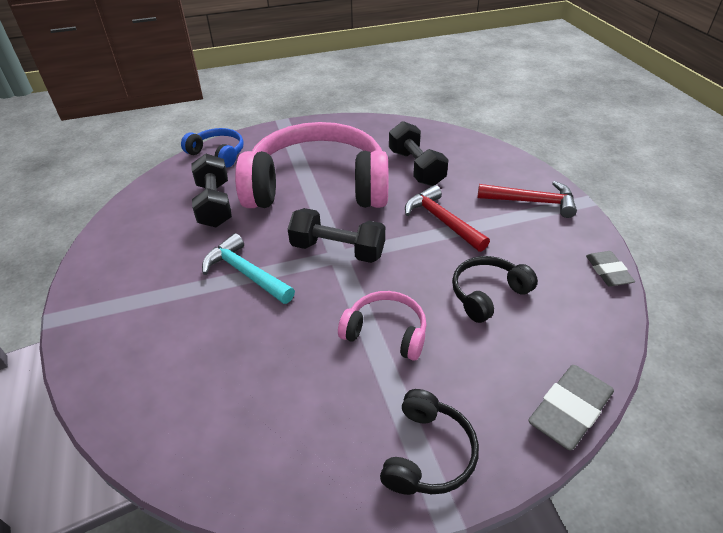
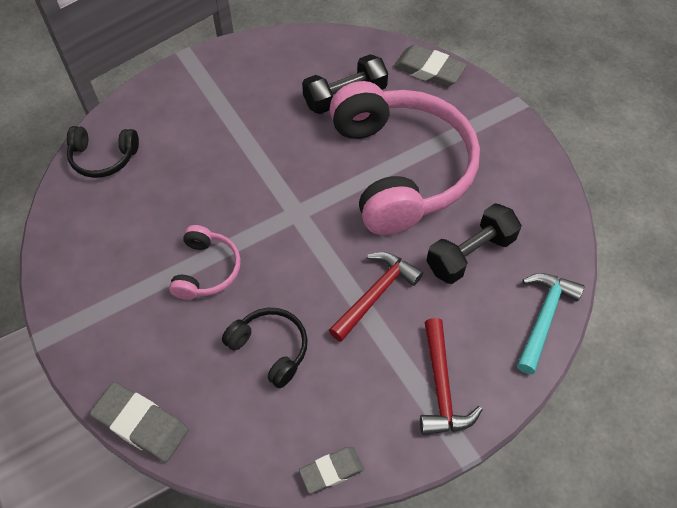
camera: 75 degrees right, 15 degrees up
(218, 154) = (429, 70): blue headphones -> grey eraser
(246, 273) = (257, 151): turquoise hammer -> turquoise hammer (543, 318)
(337, 250) = (304, 210): black dumbbell -> none
(427, 453) = (92, 319): black headphones -> black headphones (103, 158)

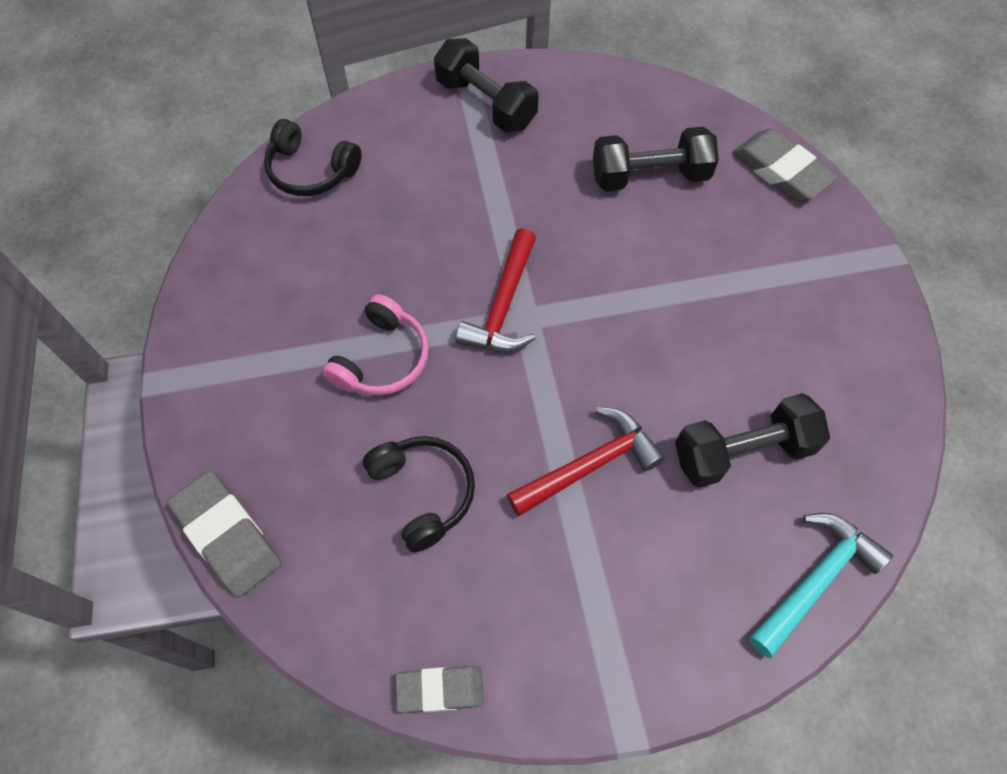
camera: 20 degrees right, 5 degrees up
(213, 78) = (486, 104): none -> black dumbbell
(400, 169) = (688, 300): pink headphones -> none
(441, 386) = (631, 627): red hammer -> red hammer (503, 305)

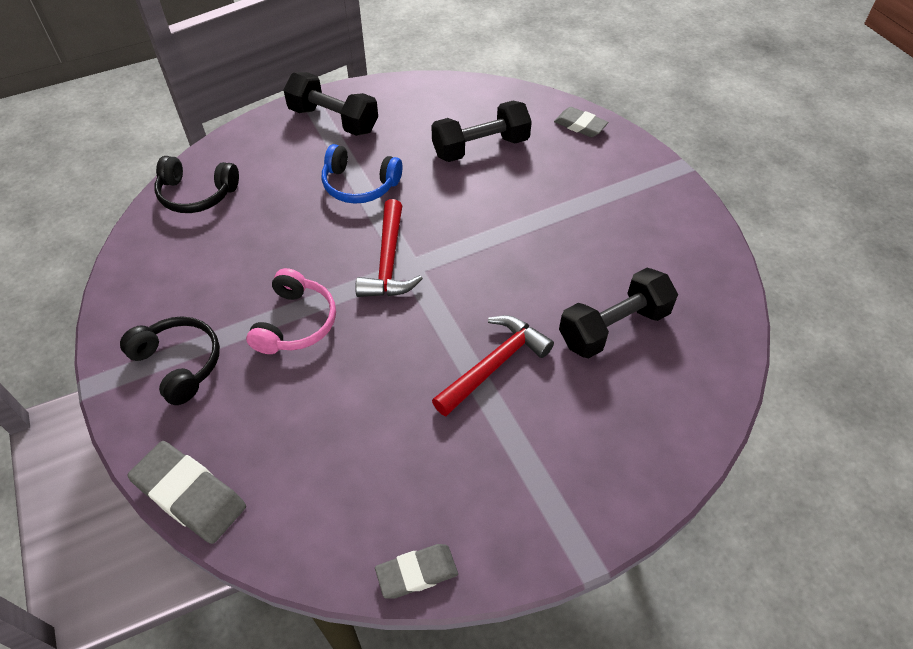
camera: 15 degrees left, 10 degrees down
(423, 492) = (359, 418): black headphones -> black headphones (179, 364)
(495, 197) = (359, 185): none -> blue headphones
(780, 171) = (580, 125): grey eraser -> grey eraser, size x0.64
(814, 580) = (699, 408): turquoise hammer -> none

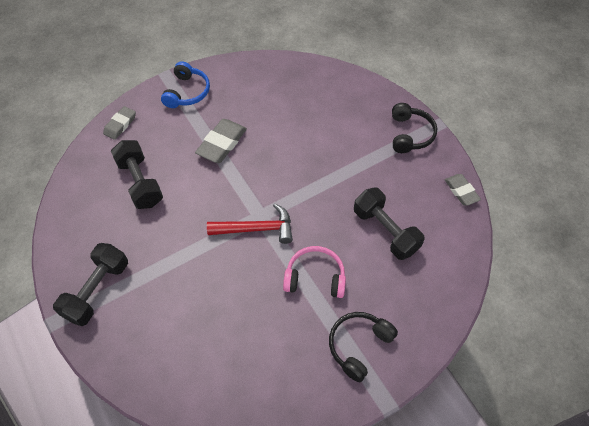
camera: 95 degrees left, 5 degrees up
(190, 495) = (448, 311): grey eraser -> grey eraser (222, 143)
(197, 194) = (188, 383): black headphones -> black headphones (410, 134)
(359, 185) = (179, 258): blue headphones -> blue headphones (187, 92)
(494, 365) = (332, 165): red hammer -> none
(613, 327) = (299, 111): black dumbbell -> black dumbbell (385, 231)

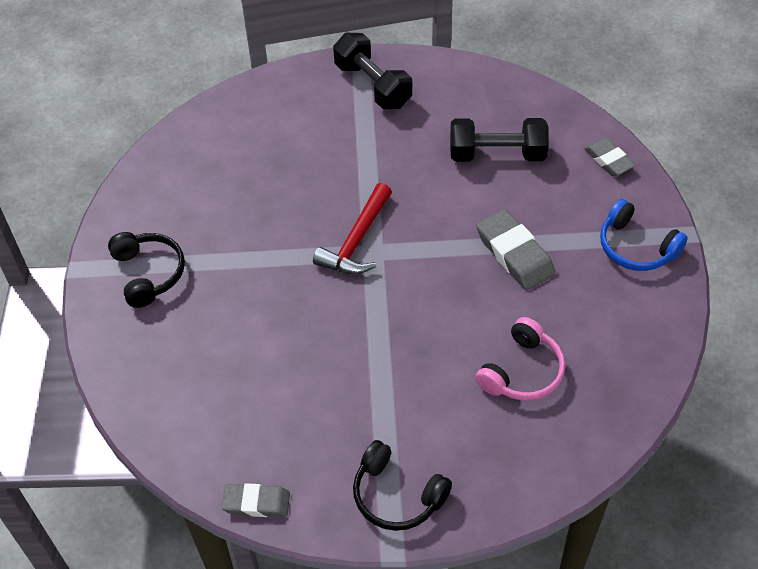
camera: 120 degrees right, 5 degrees down
(315, 277) = (254, 270): pink headphones -> pink headphones (522, 371)
(385, 231) = (262, 372): black dumbbell -> none

